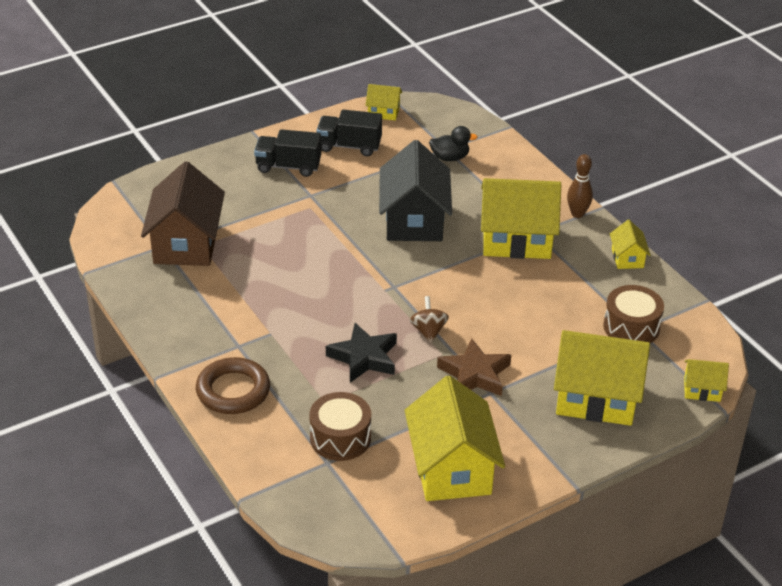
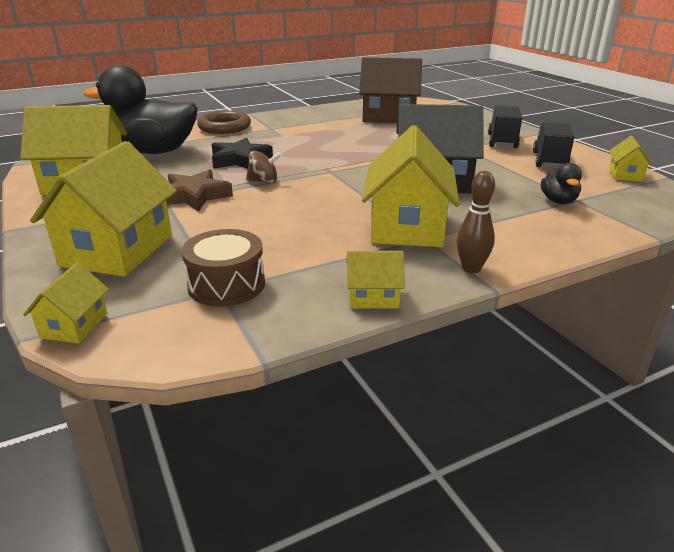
camera: 95 degrees right, 10 degrees down
(340, 438) = (154, 151): brown drum -> black duck

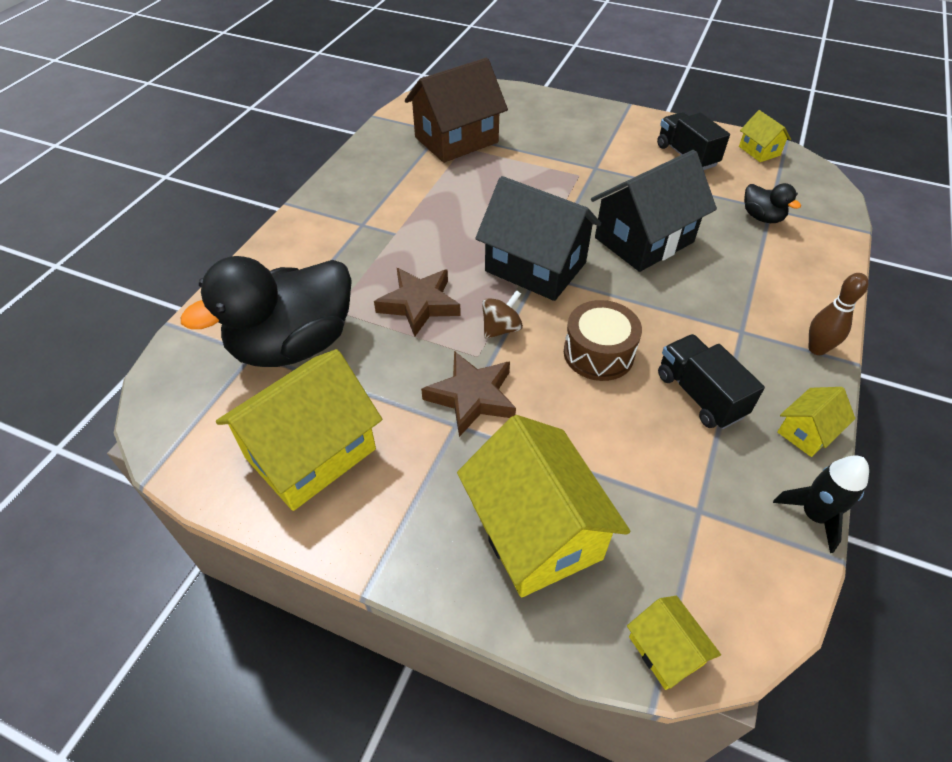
camera: 40 degrees left, 20 degrees up
(224, 127) = (302, 249): brown ring -> none
(226, 285) = (695, 500): brown drum -> brown drum (598, 353)
(240, 159) = (419, 304): black star -> brown star
(291, 332) = (814, 515): none -> black rocket
(335, 168) = (535, 267): none -> black house
(407, 227) = (711, 323): yellow house -> none
(502, 141) = (614, 140): black truck -> black truck (699, 395)

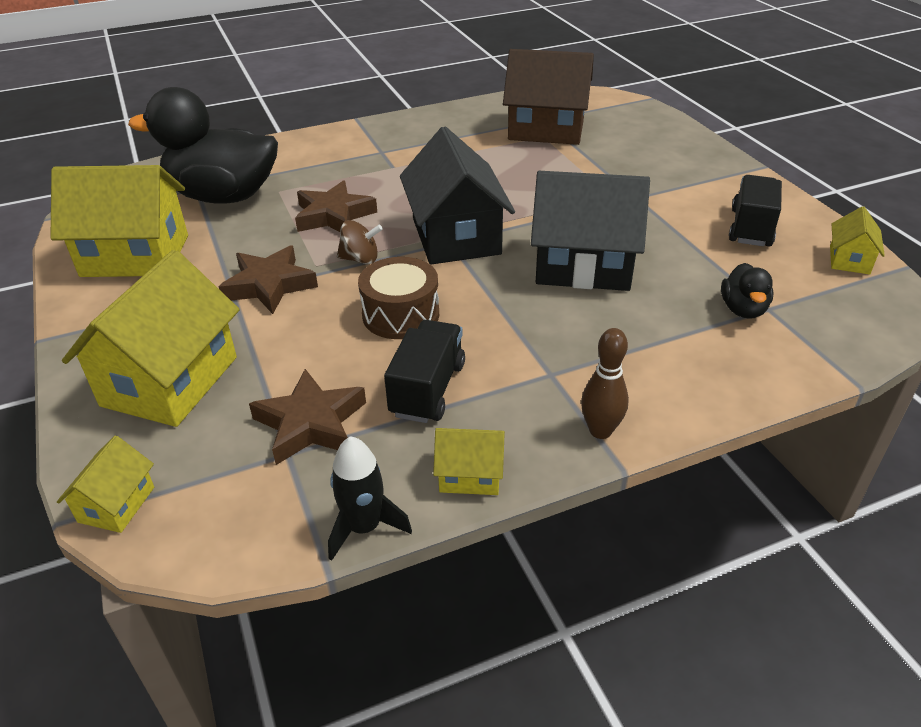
camera: 45 degrees right, 10 degrees down
(677, 477) = (310, 423): none -> brown star

